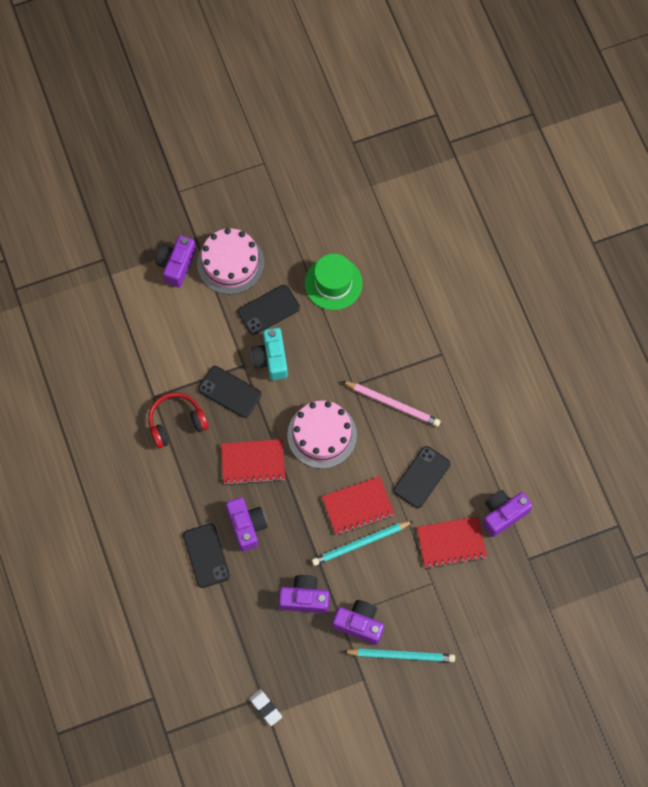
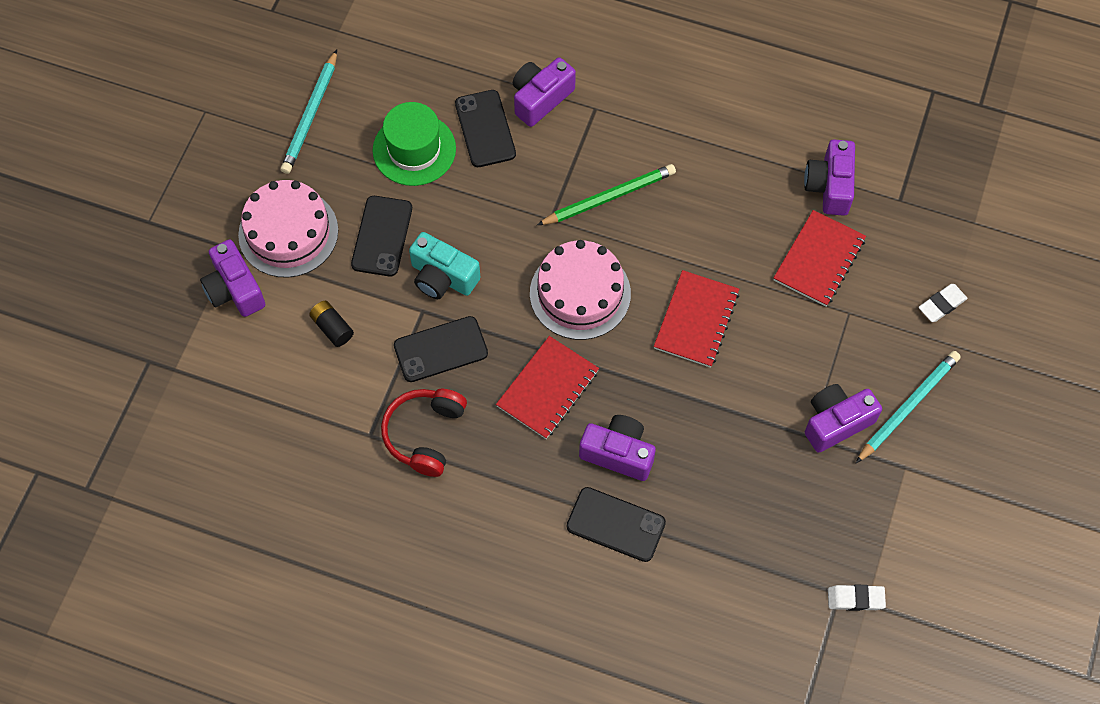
camera: 50 degrees left, 5 degrees down
(196, 329) = (332, 328): none -> black battery
(304, 598) = (757, 457): purple camera -> purple camera (540, 98)
(360, 543) = (742, 350): turquoise pencil -> turquoise pencil (310, 115)
(392, 404) = (609, 197): pink pencil -> green pencil
(422, 477) = (718, 232): black phone -> black phone (485, 129)
(480, 629) = (942, 305): none -> white eraser

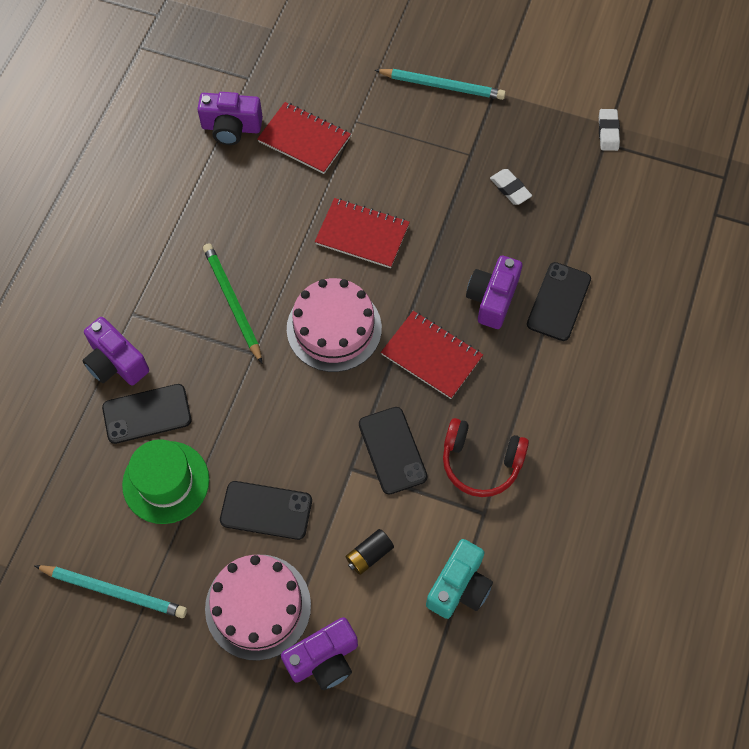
camera: 90 degrees left, 0 degrees up
(442, 277) = (314, 450): turquoise camera -> turquoise camera (459, 586)
(836, 422) = (457, 136): purple camera -> none
(908, 407) = (442, 86): turquoise pencil -> turquoise pencil turned 150 degrees clockwise
(942, 305) = (349, 56): white eraser -> white eraser (510, 189)

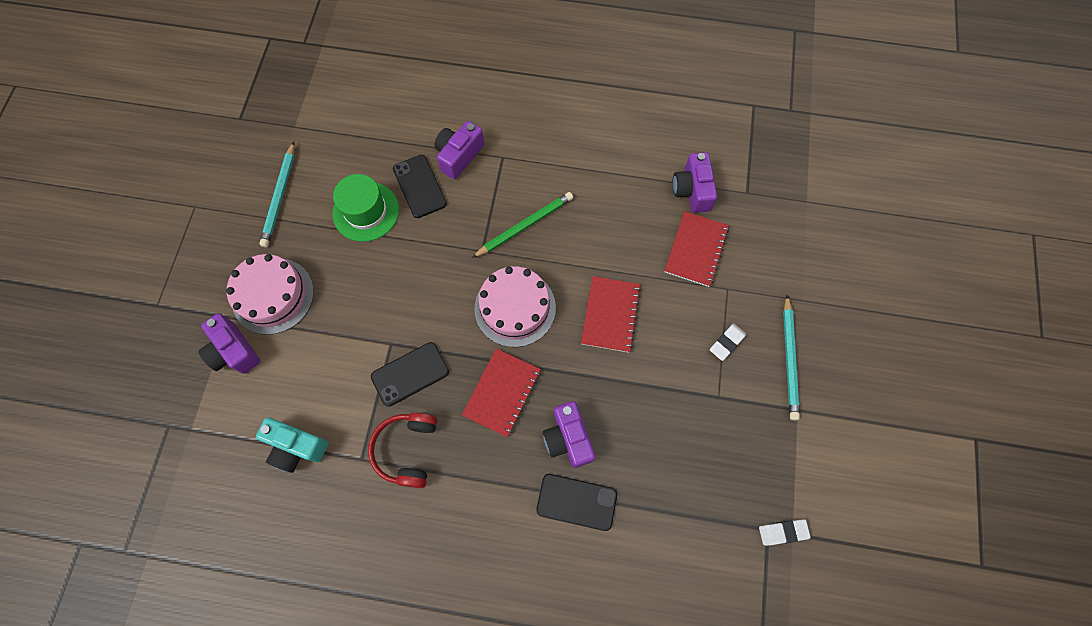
camera: 80 degrees right, 5 degrees up
(266, 510) = (349, 286): black phone -> none
(369, 555) = (319, 370): black battery -> none
(492, 299) = (568, 438): purple camera -> purple camera turned 120 degrees counterclockwise
(510, 189) = (689, 440): white eraser -> white eraser (727, 343)

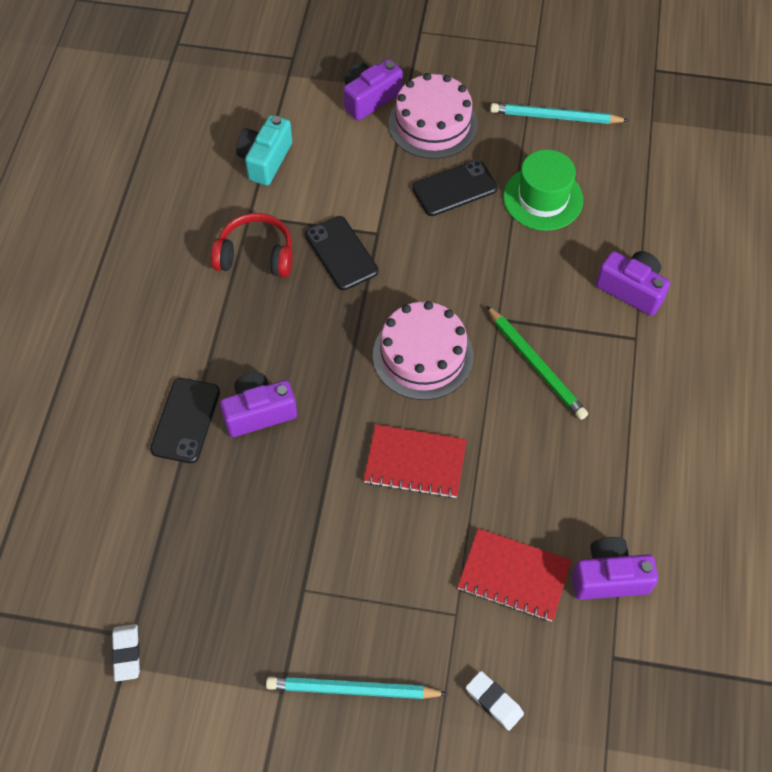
camera: 90 degrees right, 10 degrees down
(419, 186) = (582, 250): black phone -> black phone (454, 188)
(502, 393) = (316, 344): red notebook -> none
(727, 343) = (377, 606): white eraser -> white eraser (494, 701)

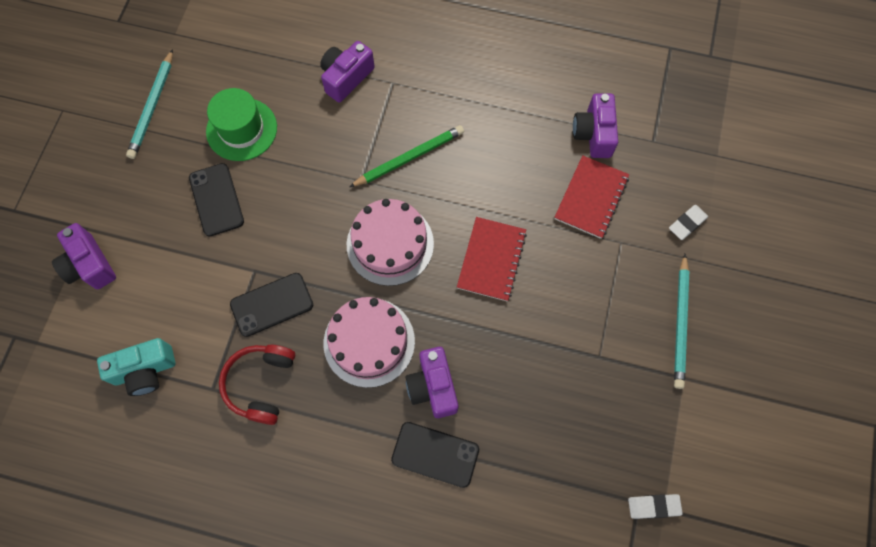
camera: 85 degrees left, 10 degrees up
(265, 160) = (145, 371): turquoise camera -> turquoise camera turned 45 degrees counterclockwise
(433, 123) = (135, 210): pink cake -> pink cake (369, 342)

